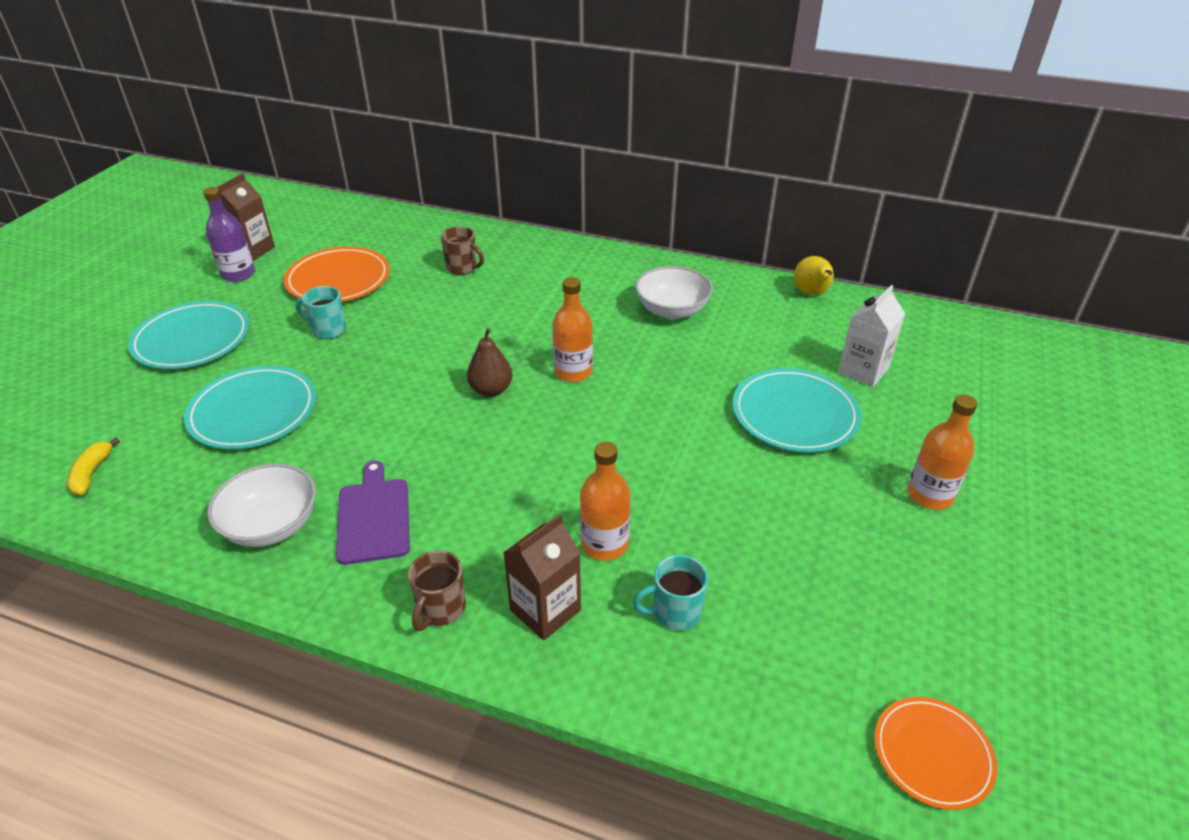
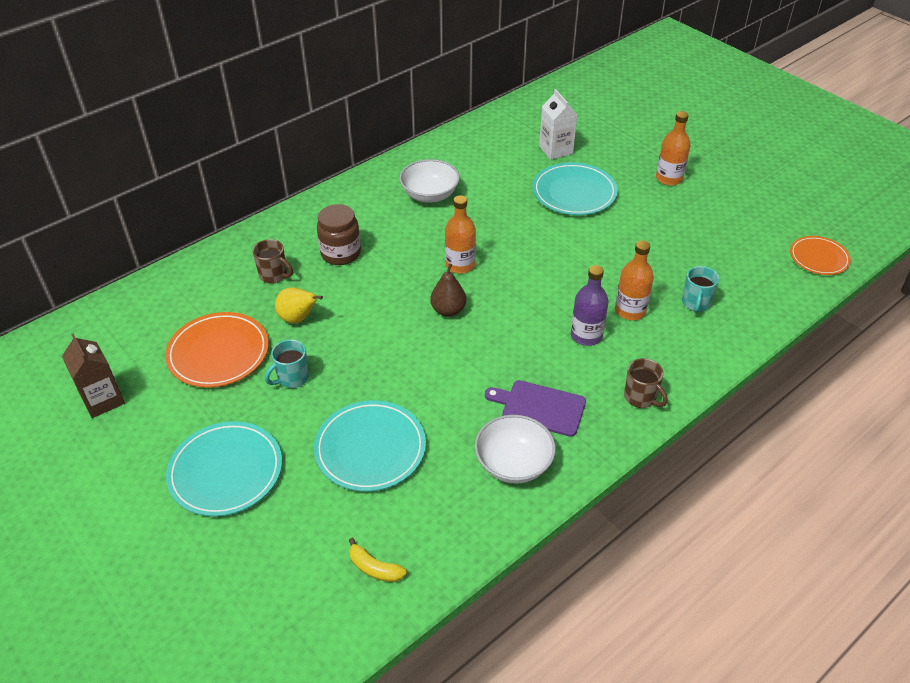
camera: 60 degrees left, 5 degrees up
(238, 274) = (139, 418): purple bottle -> purple bottle (586, 335)
(462, 268) = (274, 275): brown mug -> brown mug turned 60 degrees clockwise
(525, 291) = (341, 253): none -> brown jar
(545, 610) = (666, 353): brown carton -> none
(811, 294) = (465, 132): yellow pear -> yellow pear (298, 318)

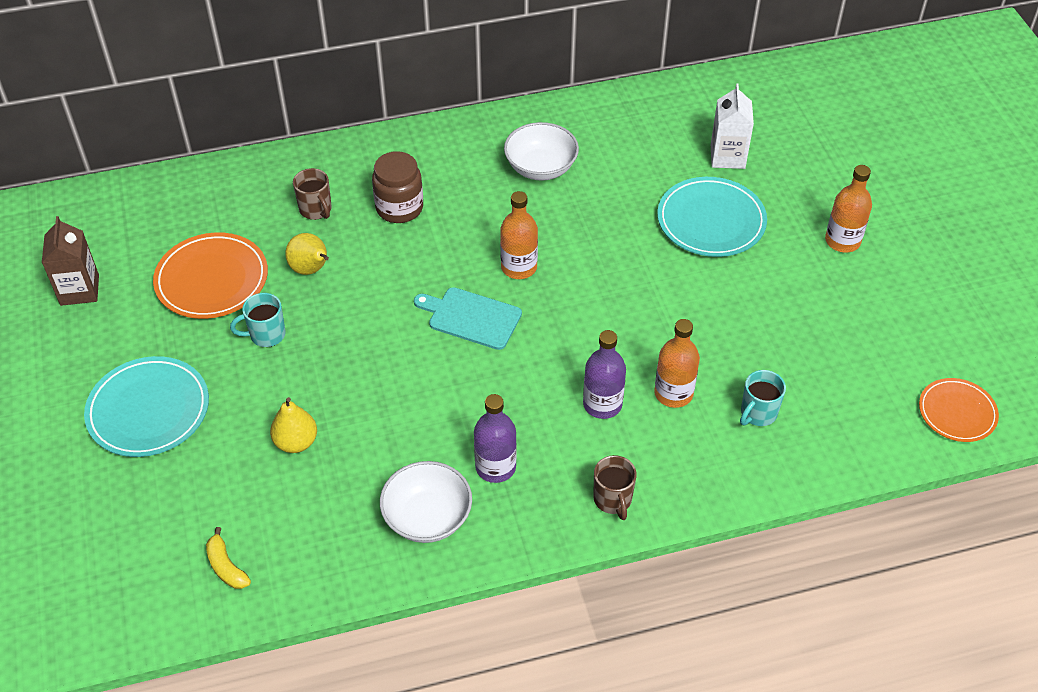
camera: 25 degrees right, 5 degrees up
(370, 448) = (296, 442): turquoise plate -> yellow pear
(448, 310) = (471, 317): brown pear -> turquoise cutting board
(540, 407) = (495, 467): purple cutting board -> purple bottle

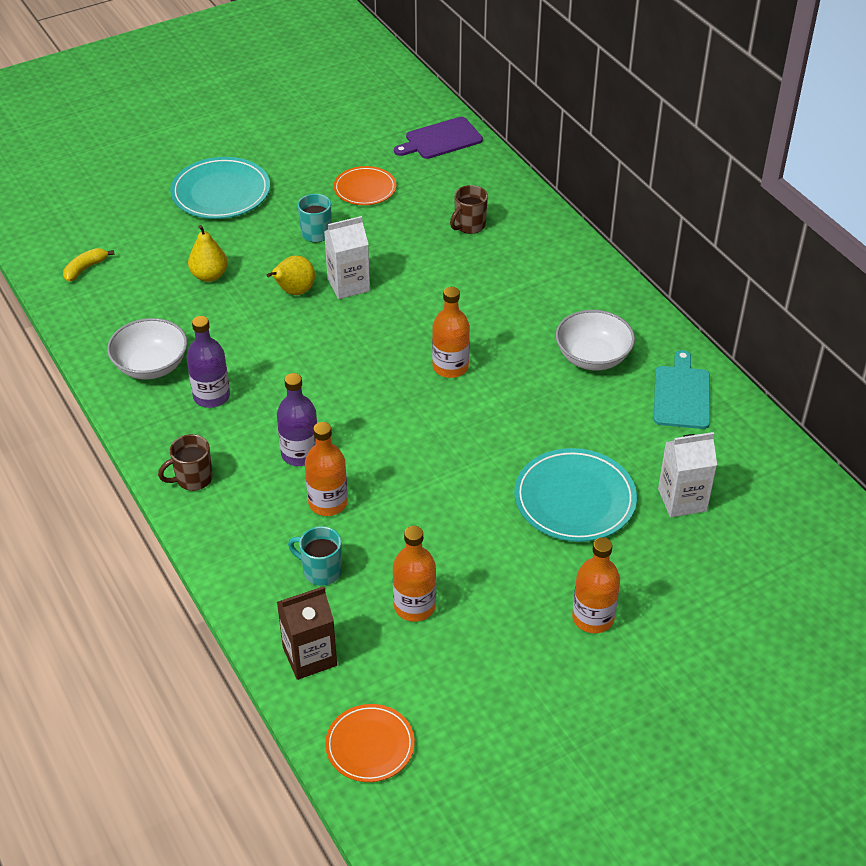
camera: 75 degrees right, 5 degrees down
(79, 290) = (329, 126): brown carton -> brown carton (309, 656)
(160, 201) = (440, 139): none -> purple cutting board
(212, 279) = (365, 189): orange plate -> orange plate, size x0.64
(311, 269) = (397, 239): yellow pear -> yellow pear (294, 292)
(365, 322) = (348, 285): none -> white carton
(399, 208) = (494, 274): brown jar -> none
(471, 317) = (376, 348): turquoise cutting board -> turquoise cutting board (682, 394)
(811, 353) = (414, 606): none -> orange bottle

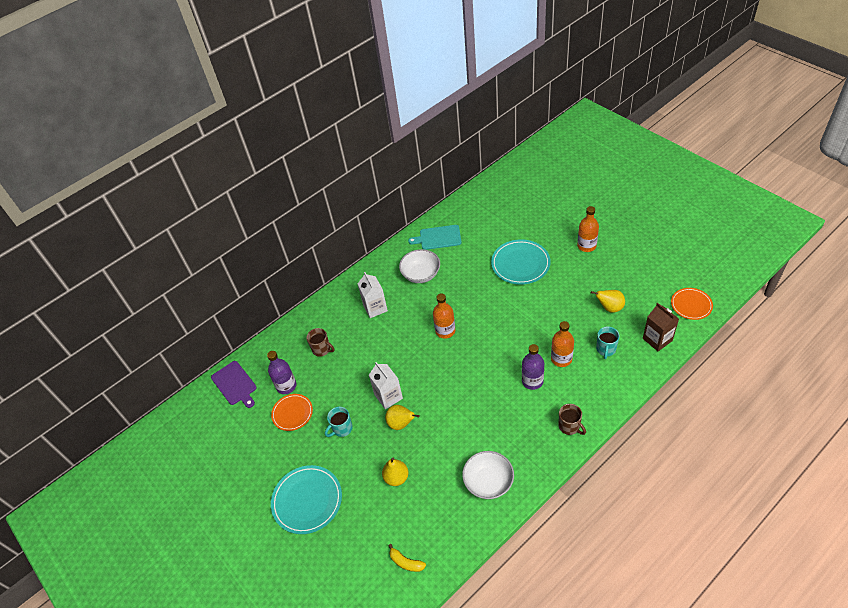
camera: 95 degrees left, 5 degrees up
(211, 396) = (503, 439): purple bottle -> purple bottle (286, 386)
(414, 606) = (609, 308): orange bottle -> yellow pear
(682, 500) = (506, 228): white carton -> white carton (375, 308)

